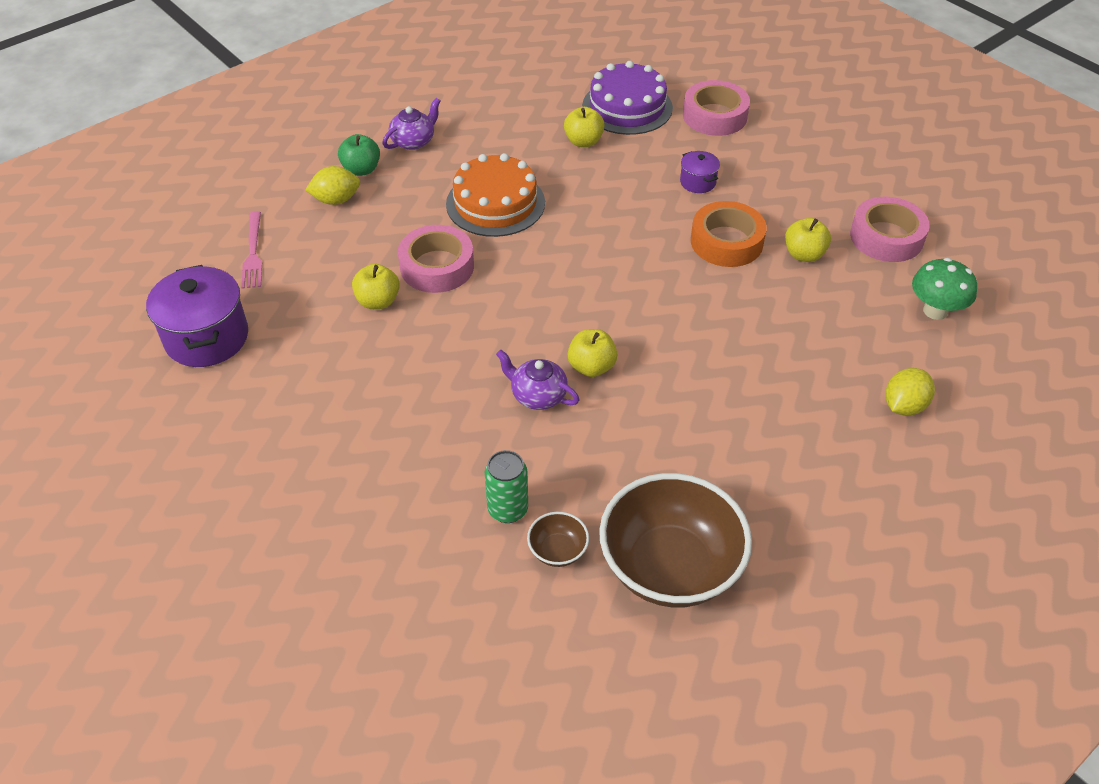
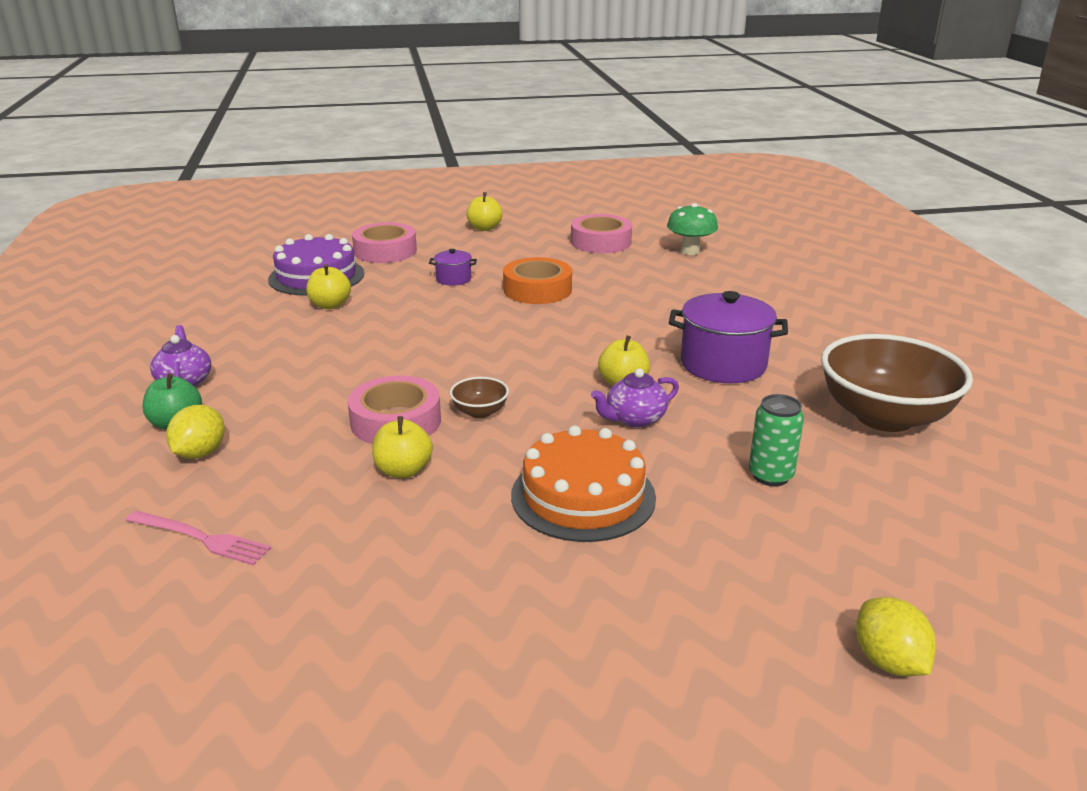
camera: 60 degrees left, 20 degrees down
(207, 338) = (308, 620): purple pot -> purple pot (723, 364)
(495, 203) = (349, 366): orange cake -> orange cake (583, 496)
(558, 551) = (838, 464): brown bowl -> brown bowl (480, 412)
(804, 254) = (586, 270): yellow apple -> yellow apple (484, 228)
(904, 406) = (773, 286): yellow lemon -> yellow lemon (888, 661)

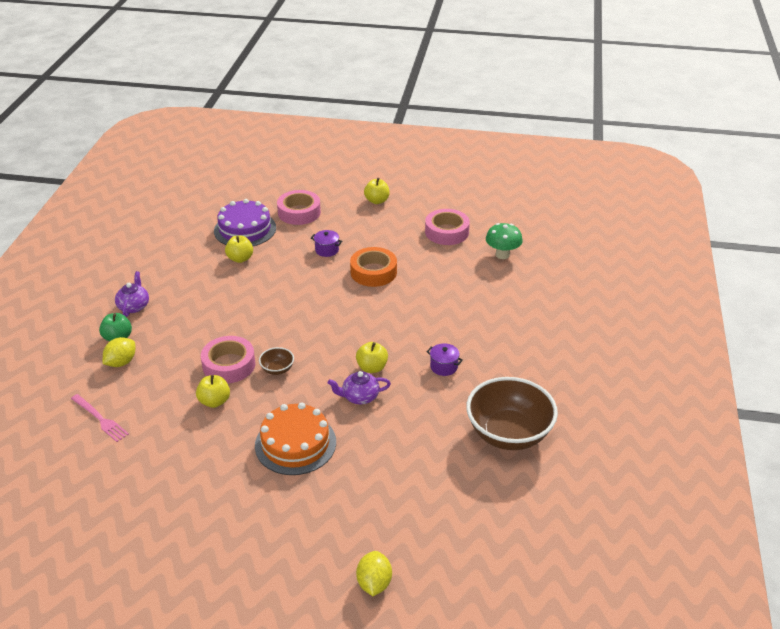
camera: 20 degrees right, 10 degrees up
(723, 364) = (444, 367): purple pot -> purple pot, size x0.50
(770, 476) = (405, 458): green can -> none

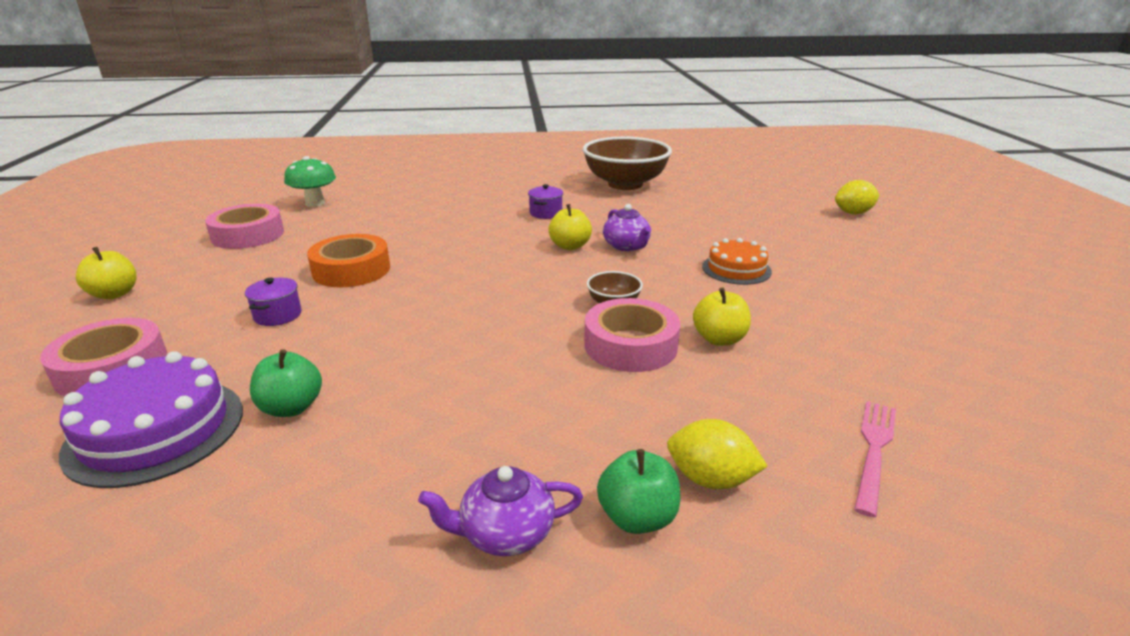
camera: 105 degrees left, 10 degrees down
(240, 258) = (291, 407): yellow apple -> green apple
(295, 443) = (736, 269): orange cake -> orange cake, size x0.64

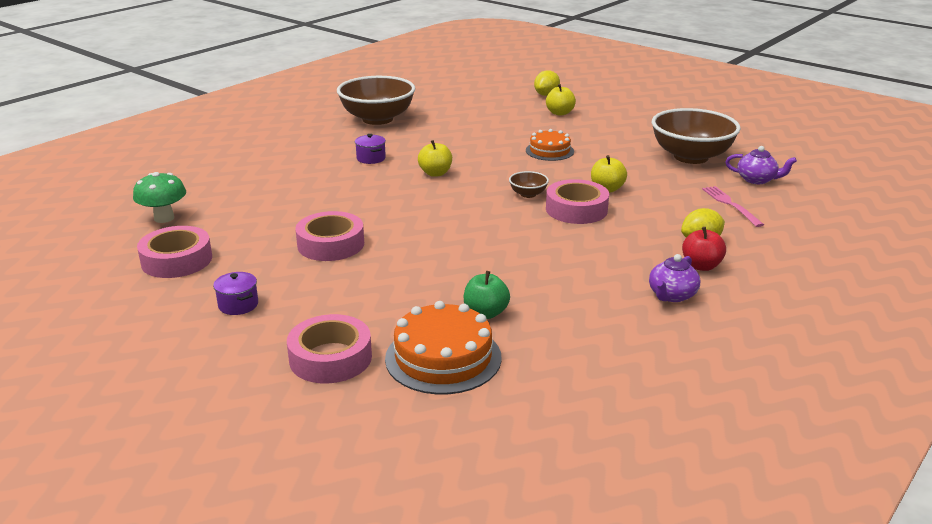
camera: 45 degrees left, 0 degrees up
(114, 294) = (191, 336): yellow apple -> yellow apple (559, 113)
(156, 430) = (443, 358): purple cake -> orange cake
(278, 315) = (355, 287): purple pot -> purple pot (238, 305)
(351, 270) = (331, 244): orange tape -> pink tape
(626, 246) = (468, 160): purple teapot -> purple teapot (757, 180)
(637, 517) = (701, 266): green apple -> red apple
(933, 351) = (691, 157): none -> brown bowl

